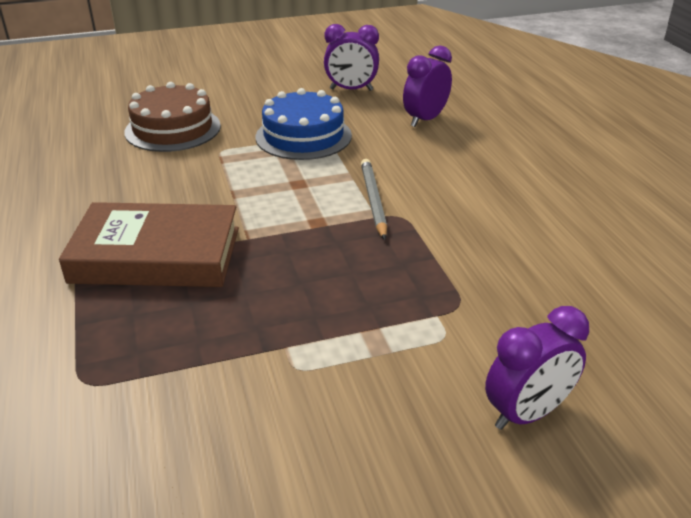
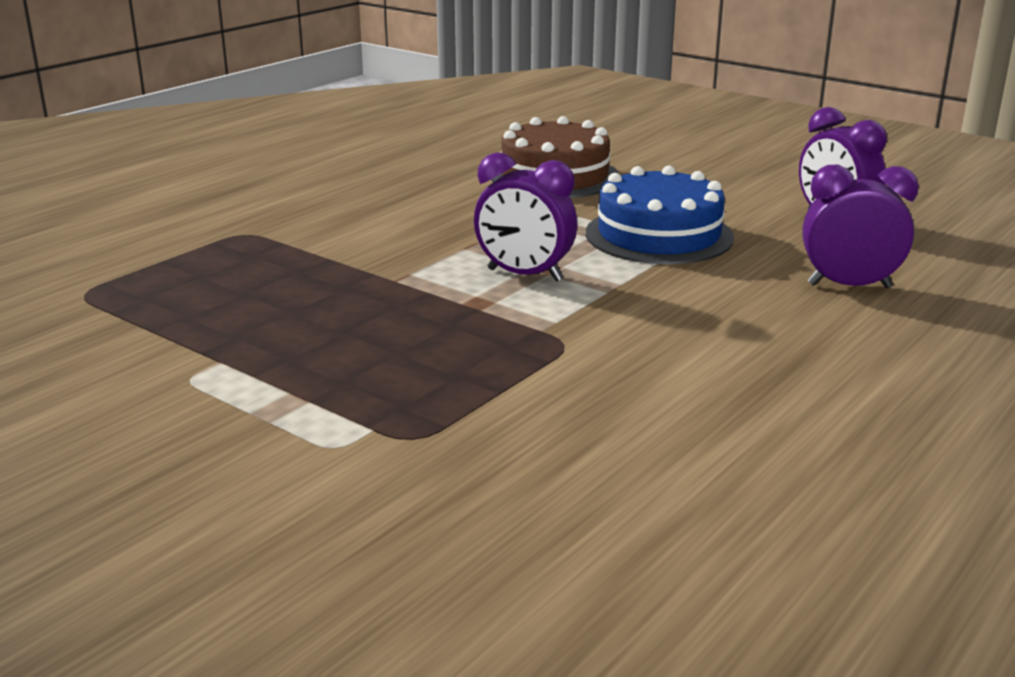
camera: 55 degrees right, 10 degrees down
(156, 255) = (308, 252): brown book -> none
(373, 200) = (575, 317): grey pencil -> none
(527, 413) = (228, 545): purple clock -> purple clock (524, 275)

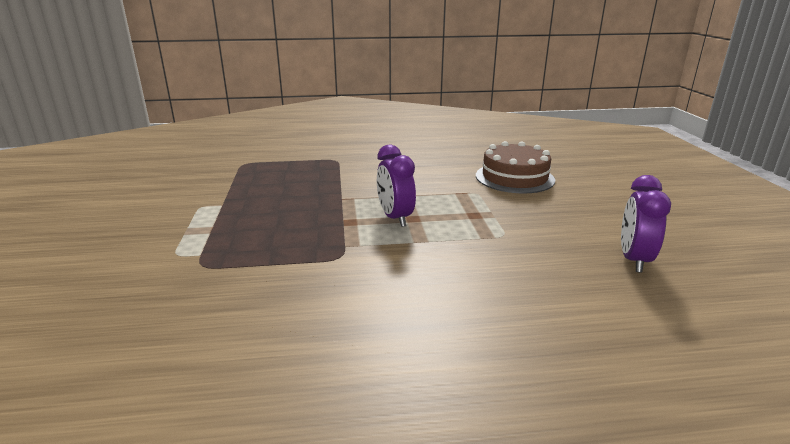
camera: 45 degrees right, 0 degrees up
(659, 235) = (503, 225): blue cake -> none
(849, 286) = (554, 301): purple clock -> none

